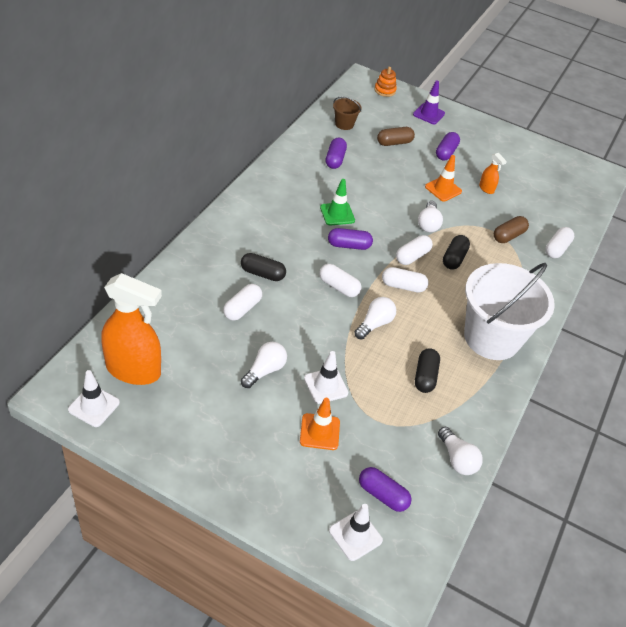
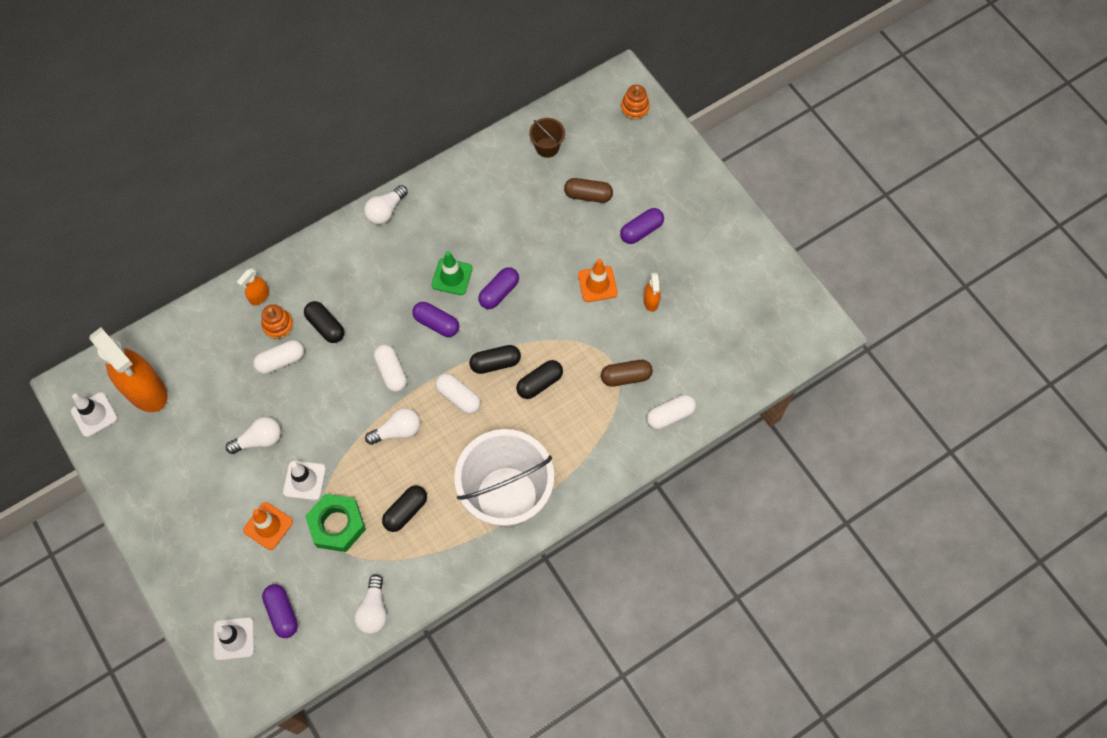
camera: 35 degrees right, 20 degrees up
(191, 271) = (259, 296): none -> orange spray bottle
(221, 285) = (278, 325): none -> orange stacking toy
(335, 159) = (500, 198): purple capsule -> purple capsule (499, 292)
(377, 408) = (337, 525): none -> green nut
(412, 256) = (495, 363): white capsule -> black capsule
(428, 114) = (664, 163): purple traffic cone -> none
(428, 224) = (544, 326): white light bulb -> white light bulb (386, 211)

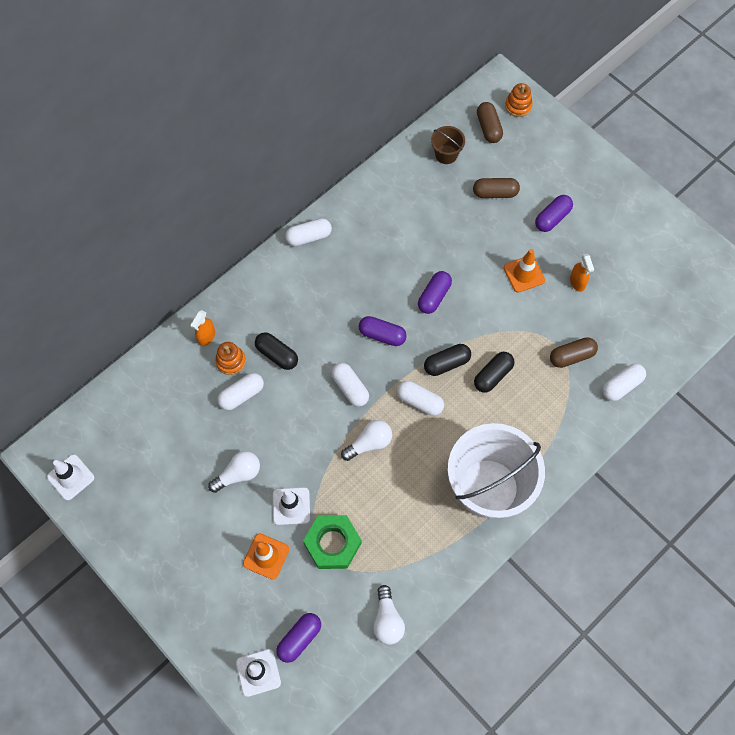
camera: 10 degrees left, 0 degrees up
(146, 391) = (117, 445): orange spray bottle -> none
(282, 613) = (299, 639): purple capsule -> purple capsule turned 75 degrees clockwise
(386, 211) = (309, 237): white light bulb -> white capsule
(406, 511) = (395, 519): black capsule -> none
(452, 277) = (386, 289): green traffic cone -> none
(598, 126) = (488, 128): none -> brown capsule

